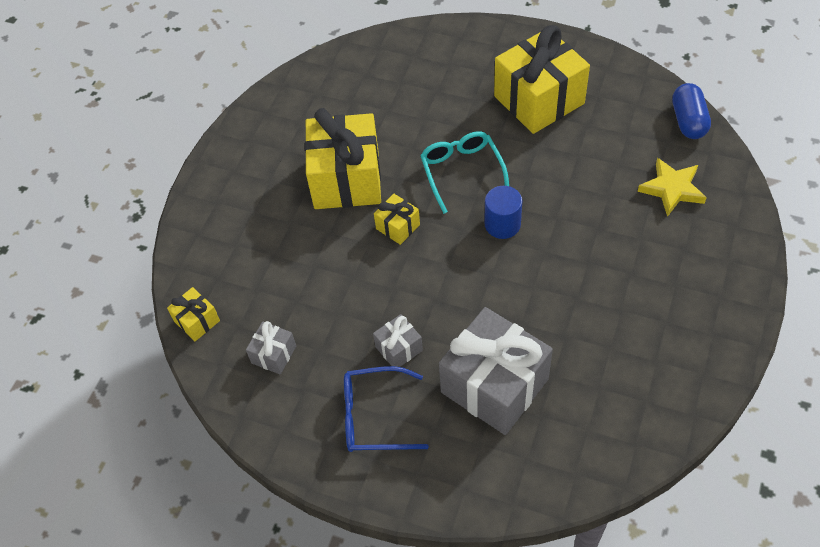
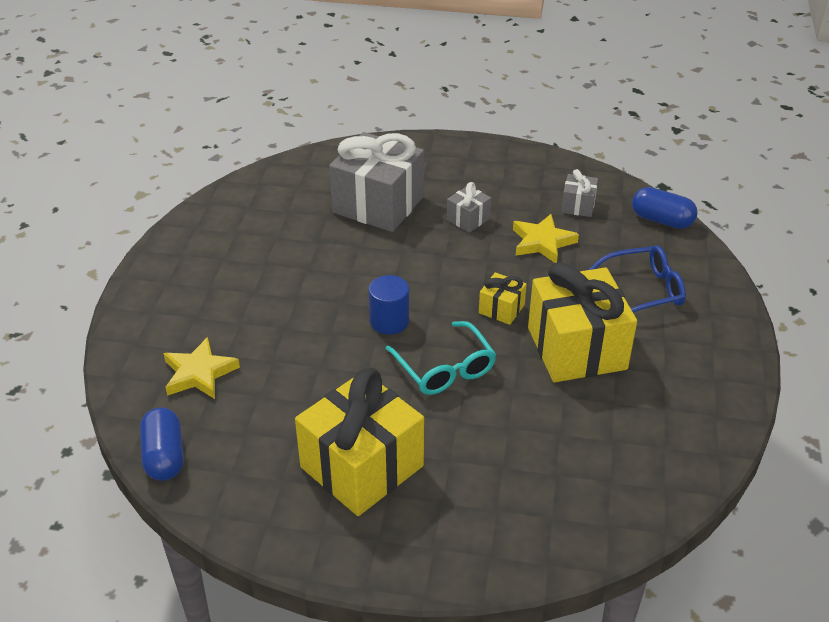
camera: 165 degrees right, 15 degrees down
(197, 321) = (661, 220): yellow gift -> blue capsule
(331, 305) = (542, 242): none -> yellow star
(375, 416) = (474, 179): blue glasses -> blue glasses (642, 290)

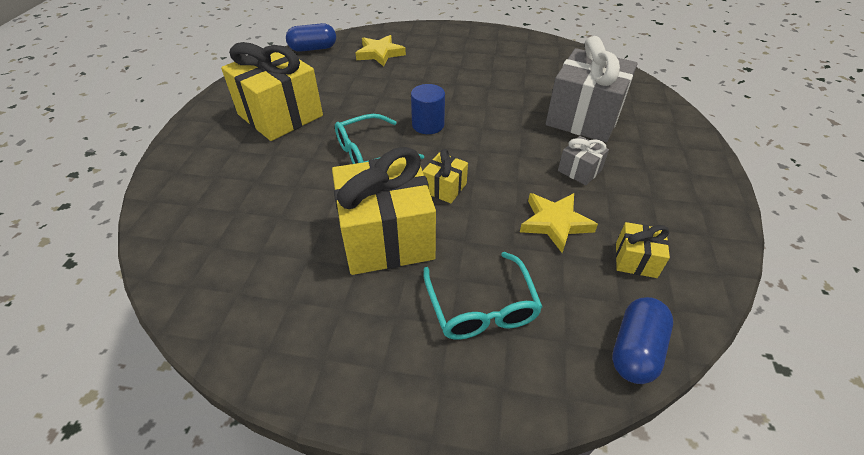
camera: 90 degrees right, 5 degrees up
(578, 206) = (636, 260): grey gift -> yellow gift
(642, 290) = (481, 306): blue glasses -> turquoise glasses

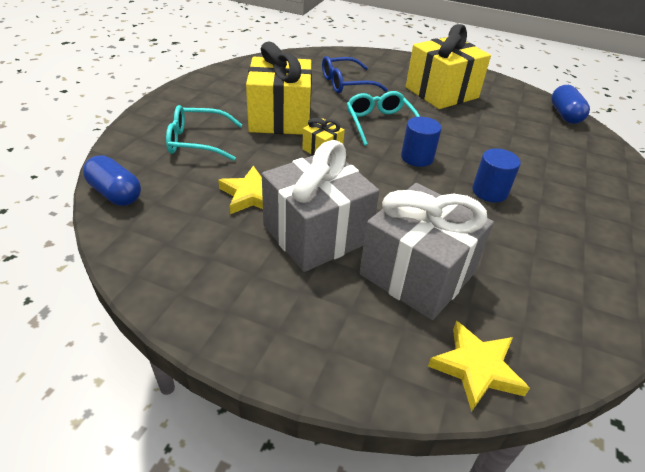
camera: 100 degrees right, 5 degrees down
(268, 191) = (346, 83): none -> blue glasses
(380, 53) = (563, 151): yellow star -> yellow star (476, 368)
(461, 88) = (489, 192): none -> blue cylinder
(579, 170) = (316, 234): grey gift -> grey gift, size x2.20
(636, 260) = (186, 226): yellow gift -> none

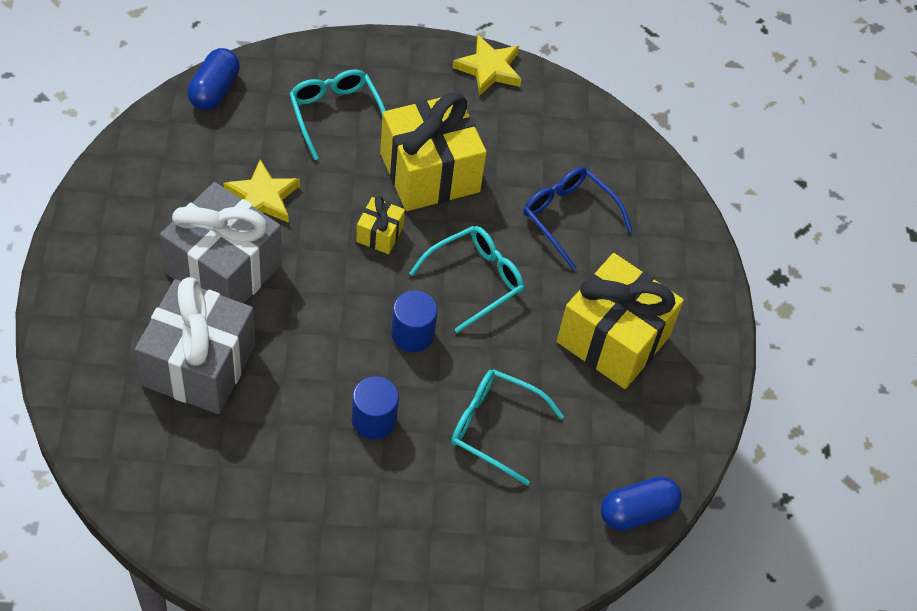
camera: 65 degrees right, 15 degrees up
(476, 368) = (99, 426): yellow star -> yellow star (489, 69)
(501, 145) = (495, 427): none -> turquoise glasses

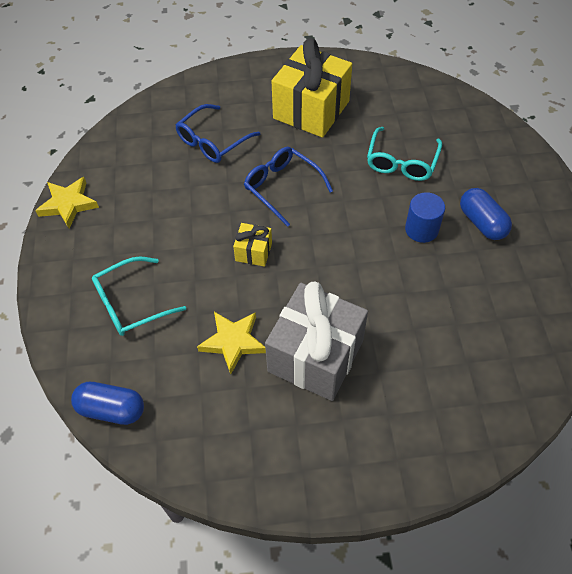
camera: 90 degrees left, 0 degrees up
(199, 365) = (415, 353): grey gift -> none
(412, 334) = (341, 217): blue cylinder -> none
(429, 172) = (184, 228): yellow gift -> none
(474, 280) = (282, 188): turquoise glasses -> blue glasses
(637, 512) = (435, 89): blue capsule -> blue capsule (482, 223)

